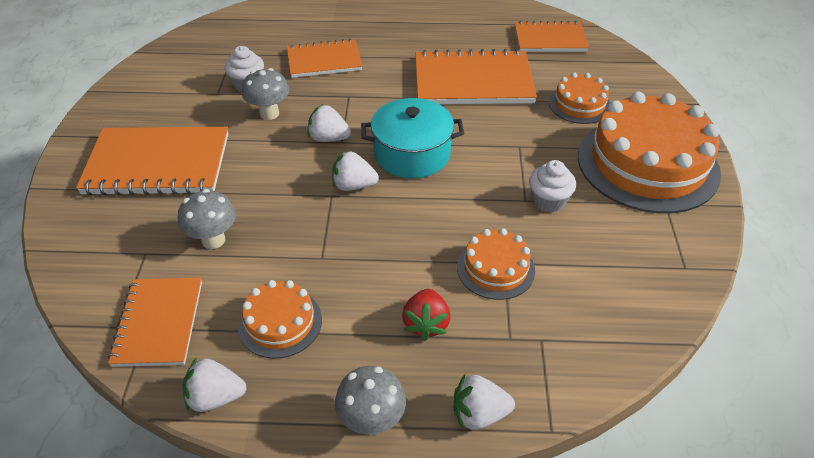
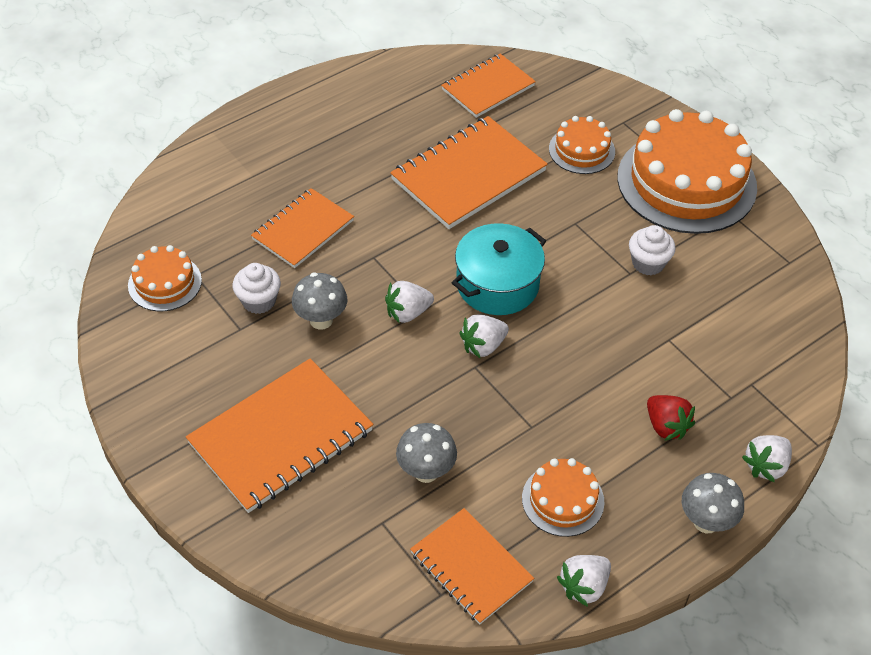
camera: 40 degrees left, 5 degrees up
(495, 268) = (668, 348): orange cake -> orange cake (165, 283)

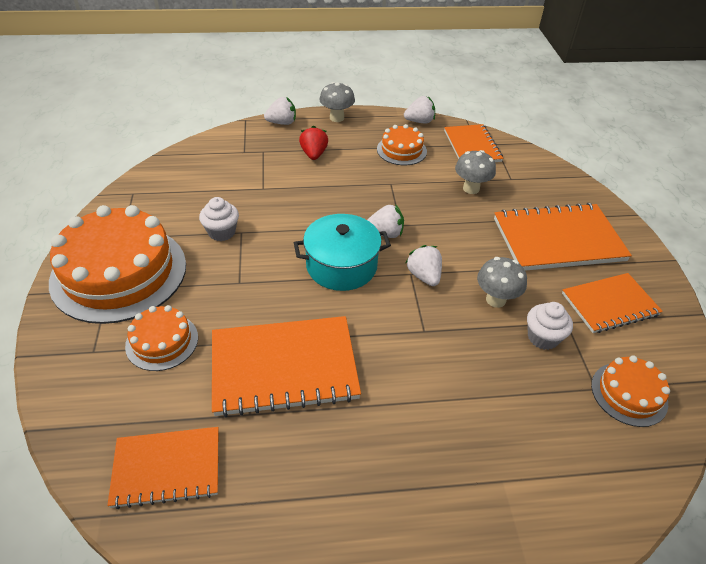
camera: 150 degrees left, 5 degrees down
(303, 230) = (475, 386): orange notebook -> orange notebook (609, 304)
(408, 313) = (424, 276): white strawberry -> white strawberry turned 120 degrees counterclockwise

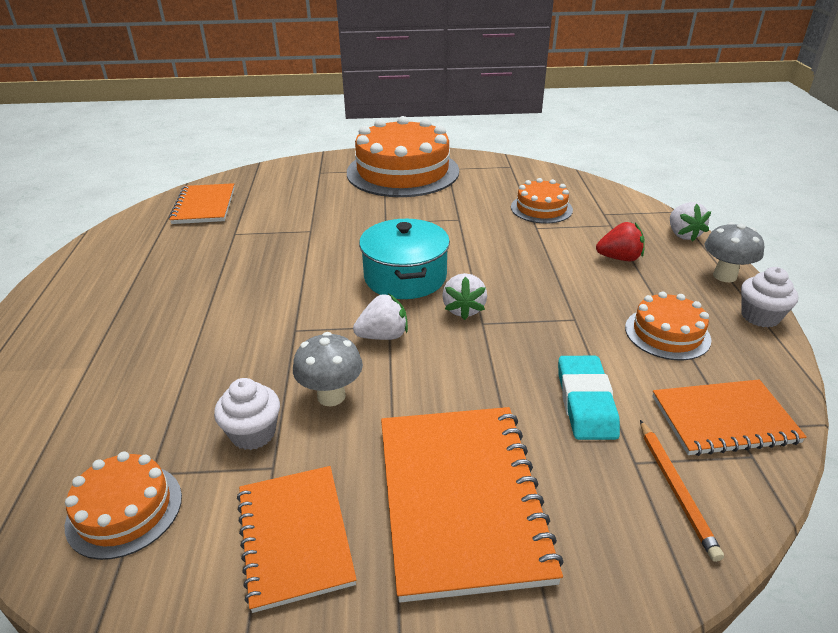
camera: 95 degrees right, 10 degrees down
(162, 341) = (321, 194): orange cake -> orange cake (541, 208)
(221, 232) = (457, 209): white cupcake -> white cupcake (760, 316)
(284, 367) = (275, 246): orange notebook -> none
(419, 121) = (771, 359): white strawberry -> none
(471, 188) = (586, 402): grey mushroom -> turquoise eraser
(524, 169) = (675, 489): none -> orange pencil

